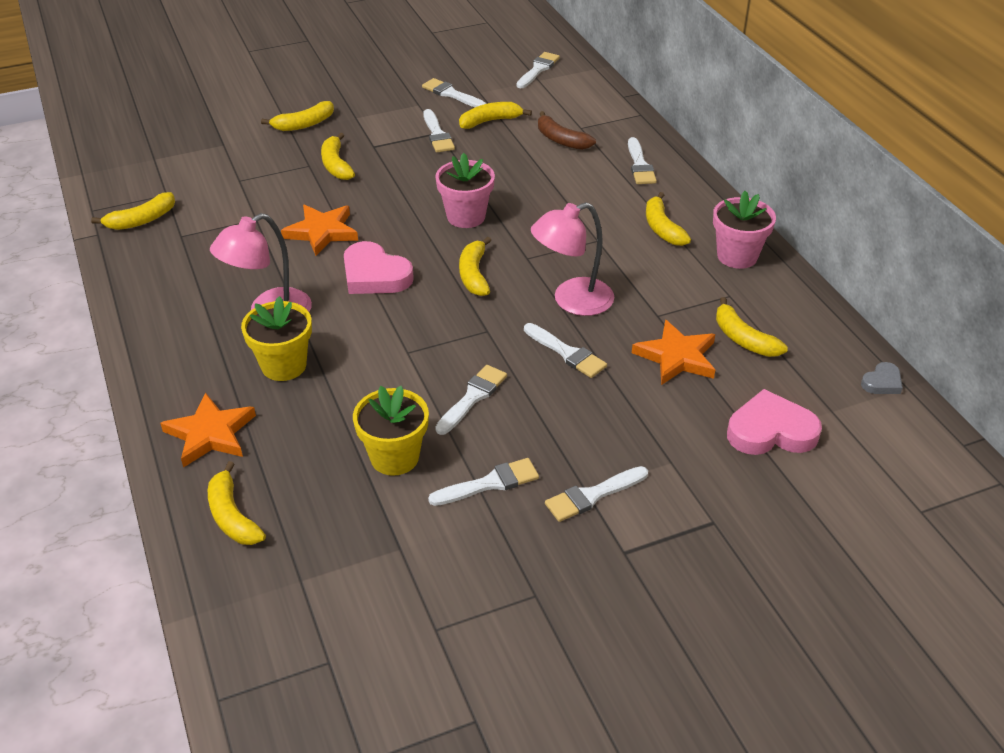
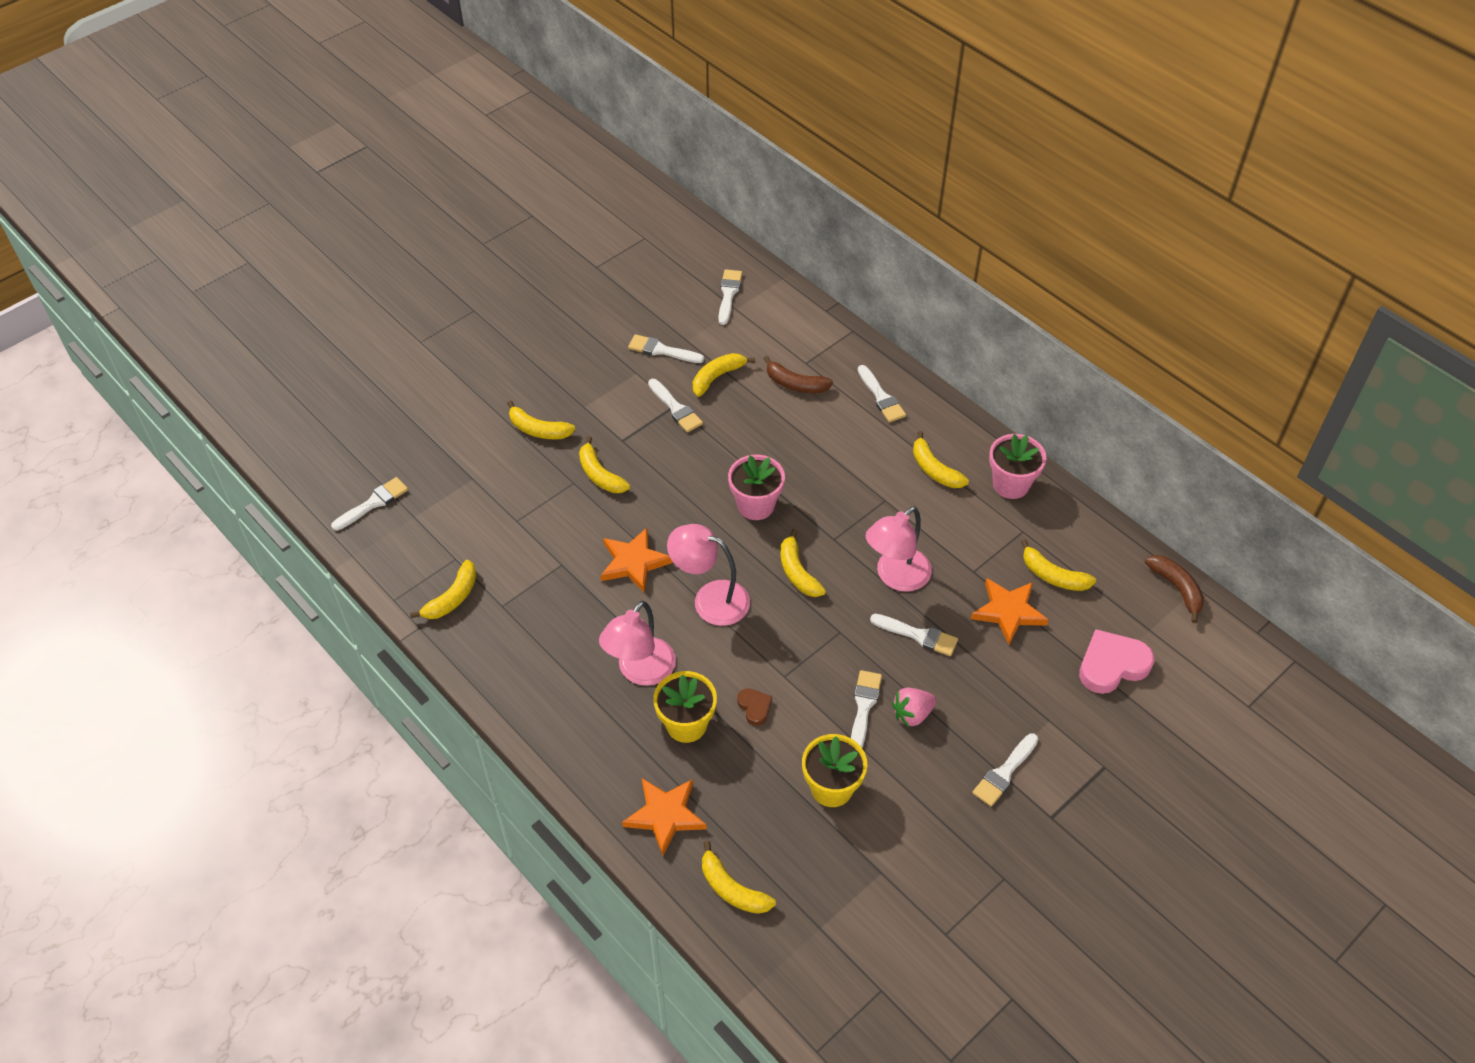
camera: 20 degrees left, 10 degrees up
(304, 124) = (538, 430): yellow banana -> yellow banana turned 75 degrees clockwise
(360, 369) = (754, 707): none -> brown heart
(375, 275) = (710, 599): pink heart -> pink lamp
(490, 483) = (920, 788): white brush -> white brush (373, 503)
(520, 417) = (912, 714): none -> pink strawberry
(882, 382) = (1176, 588): grey heart -> brown banana

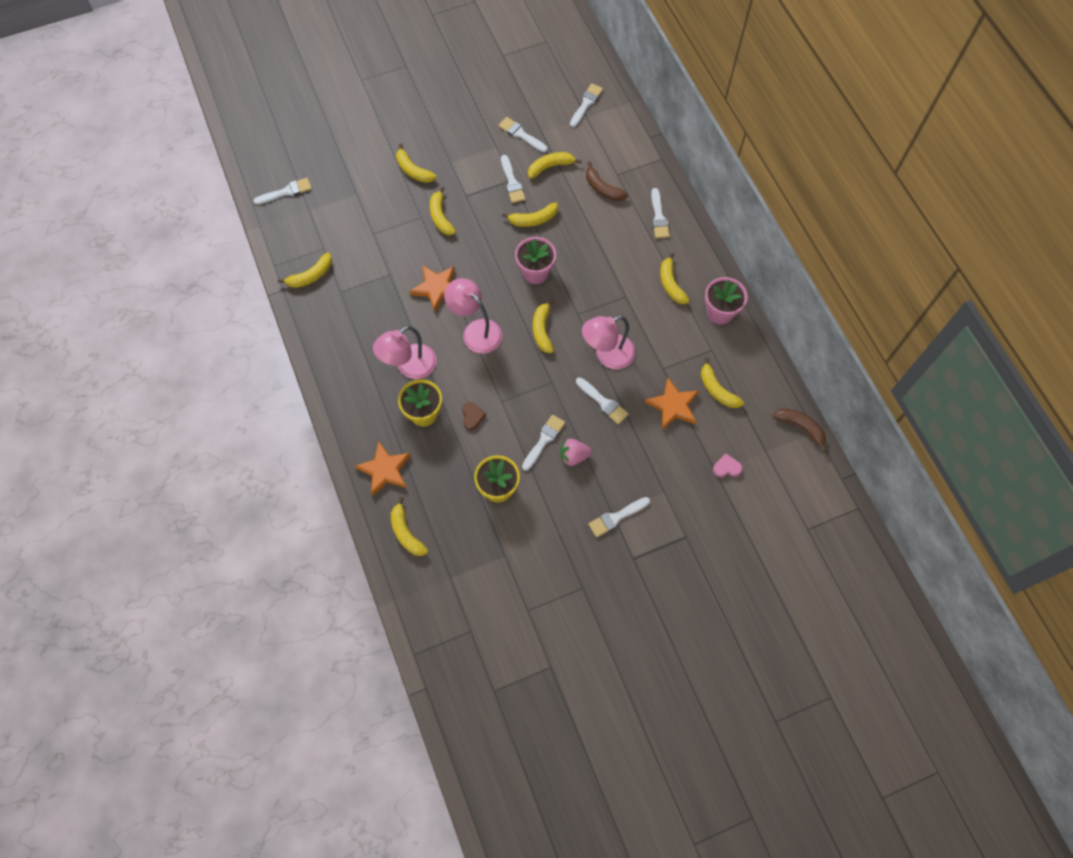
camera: 20 degrees right, 15 degrees up
(724, 444) = (533, 219): none -> yellow banana
(1112, 665) = (726, 468): pink heart -> pink heart, size x0.52
(1176, 588) = (800, 427): brown banana -> brown banana turned 45 degrees counterclockwise

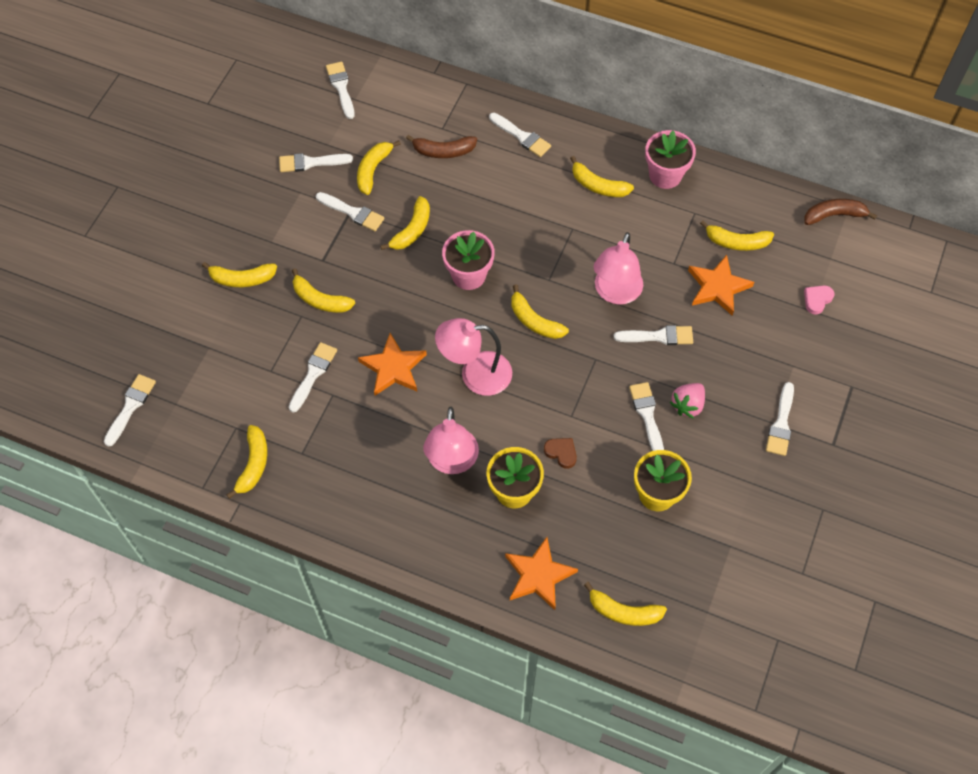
camera: 45 degrees left, 5 degrees down
(392, 254) = (313, 374): none -> white brush

